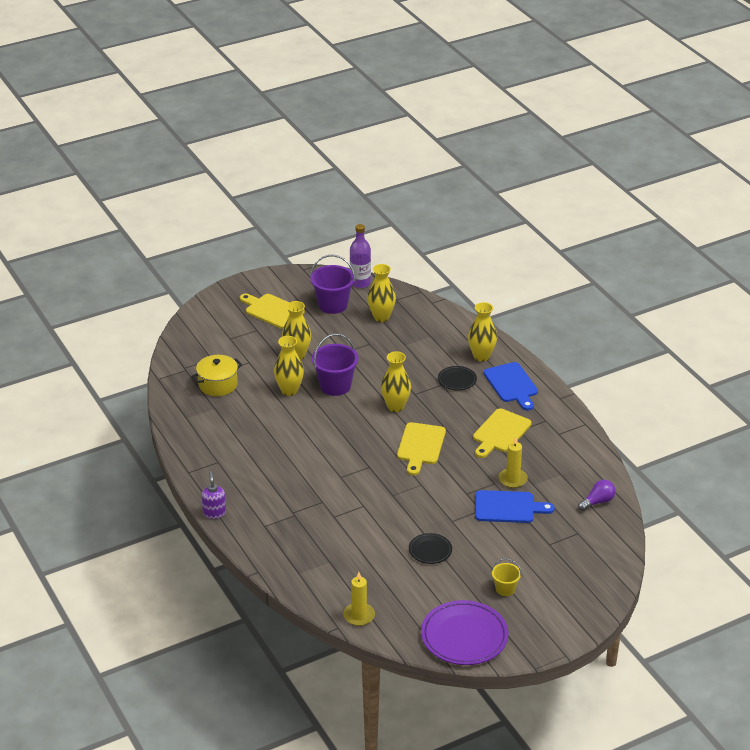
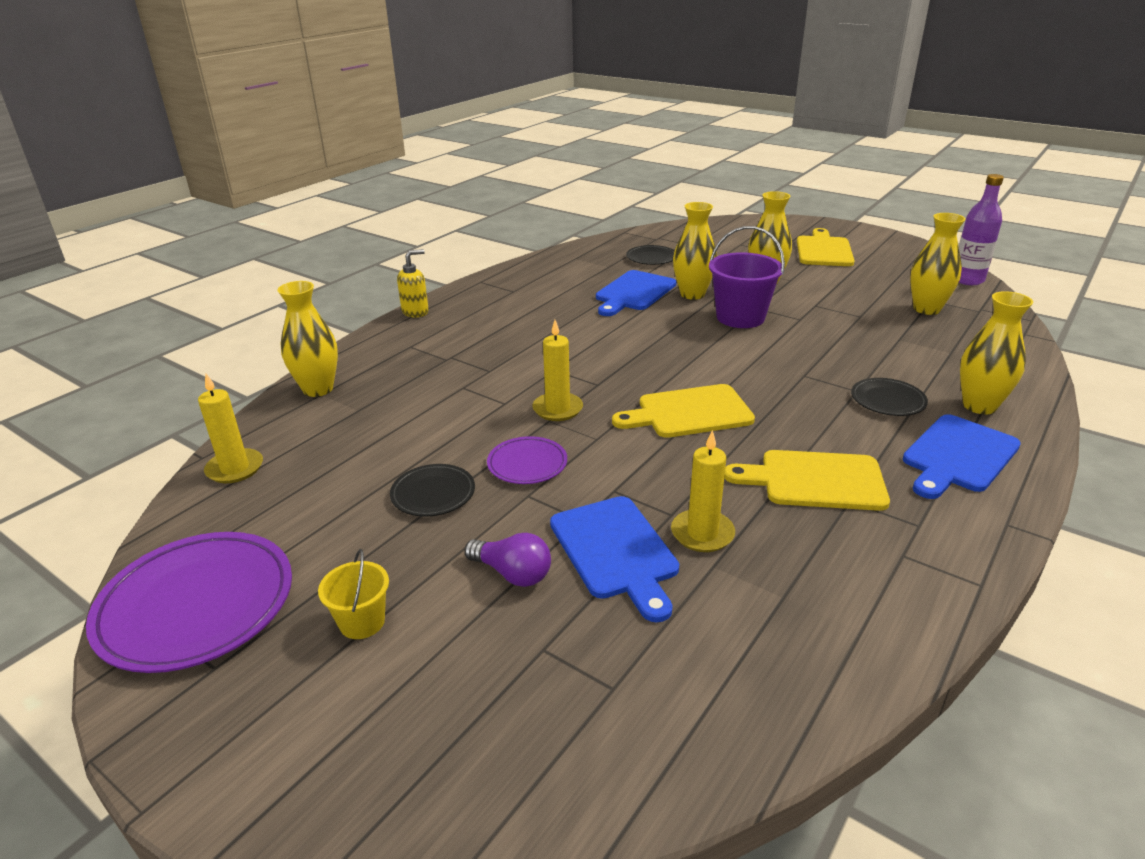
camera: 65 degrees right, 5 degrees down
(214, 513) = (415, 312): purple soap dispenser -> yellow soap dispenser
(218, 384) = (651, 258): yellow pot -> black plate
(266, 412) = (634, 293): none -> blue cutting board
(333, 305) = (894, 276): purple bucket -> none
(384, 489) = (557, 409): none -> yellow candle
(395, 406) = (754, 368): yellow vase -> yellow vase (318, 389)
(427, 514) = (527, 464): none -> purple plate
(597, 502) = (750, 691): purple light bulb -> purple light bulb (512, 573)

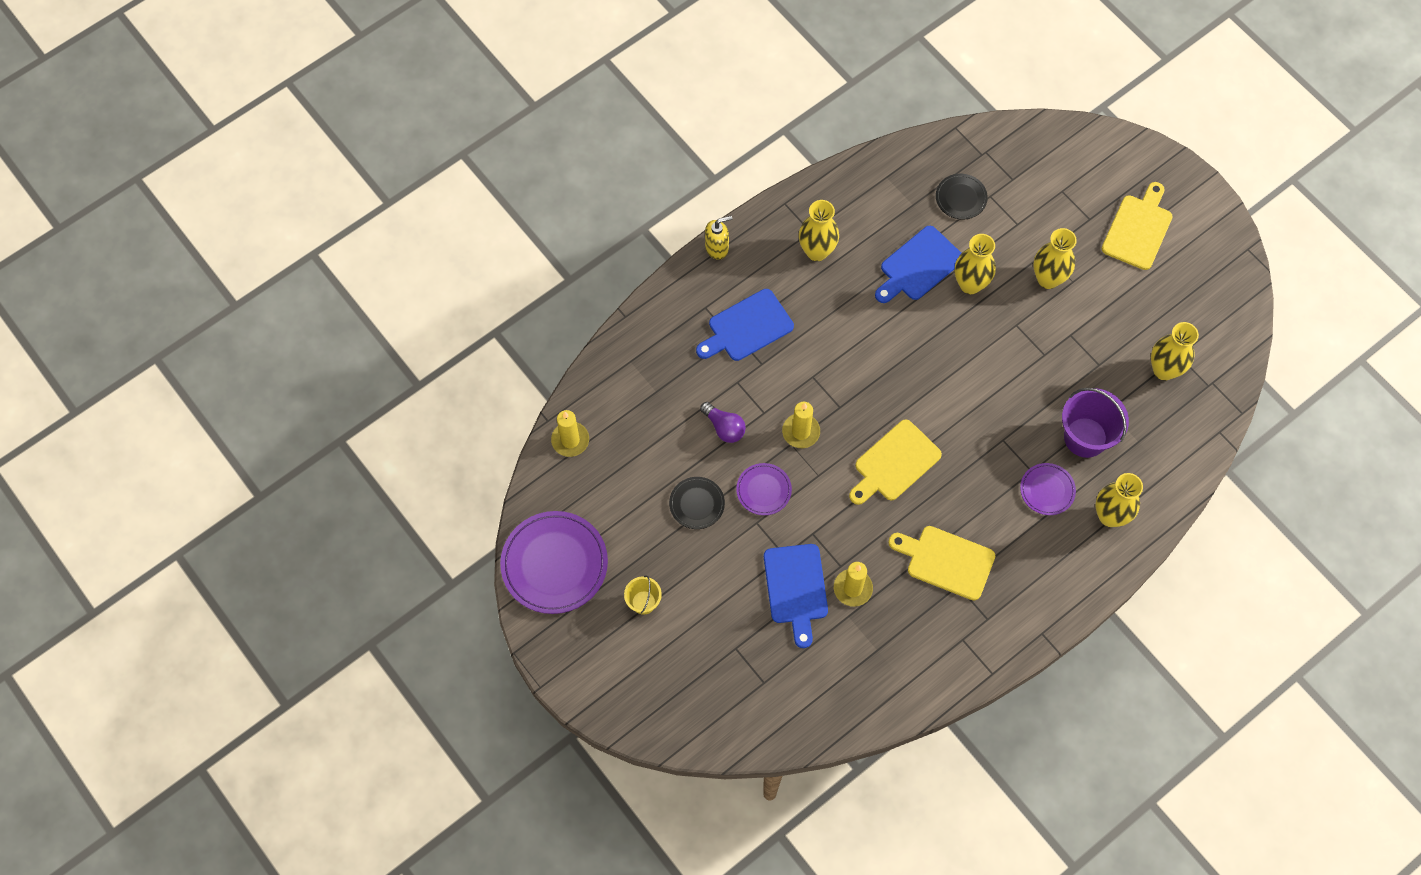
camera: 15 degrees right, 35 degrees up
(318, 389) = (628, 354): yellow vase -> yellow vase (817, 251)
(512, 573) = (732, 589): purple light bulb -> purple light bulb (724, 427)
(689, 412) = (894, 463): yellow cutting board -> yellow cutting board turned 45 degrees counterclockwise
(740, 317) = (994, 338): purple bucket -> purple bucket (1085, 437)
(887, 400) = (1047, 490): black plate -> purple plate
(958, 456) = (1055, 565): blue cutting board -> blue cutting board (747, 327)
(967, 280) = (1237, 328): purple bottle -> none

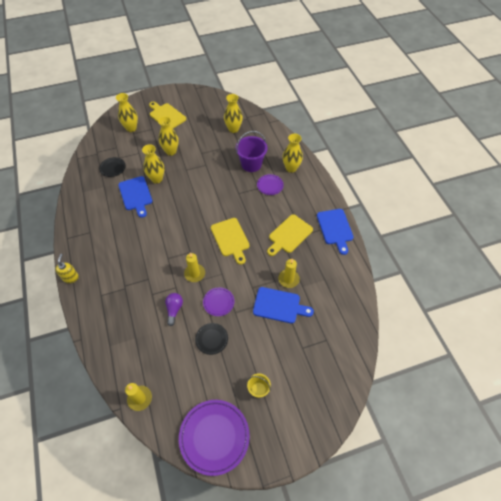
camera: 70 degrees left, 10 degrees down
(724, 427) = (174, 309): purple light bulb -> purple light bulb turned 60 degrees counterclockwise
(747, 327) = (124, 279): blue cutting board -> blue cutting board (335, 228)
(817, 251) = (102, 233): yellow vase -> yellow vase (131, 128)

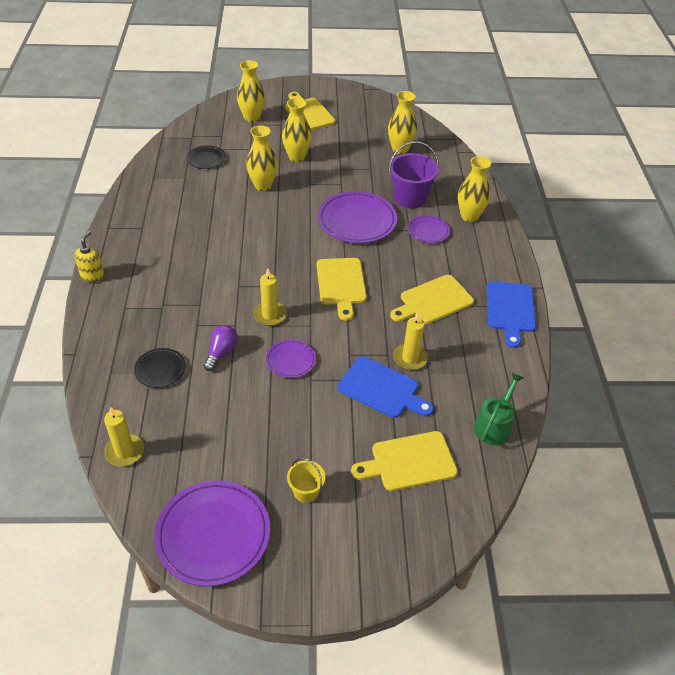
camera: 15 degrees right, 10 degrees down
(136, 195) = (225, 198): blue cutting board -> none
(211, 339) = (261, 405): black plate -> black plate (160, 369)
(224, 189) = (357, 221): none -> purple plate
(310, 350) = (409, 462): none -> yellow cutting board
(350, 310) = (494, 425): none -> green watering can

